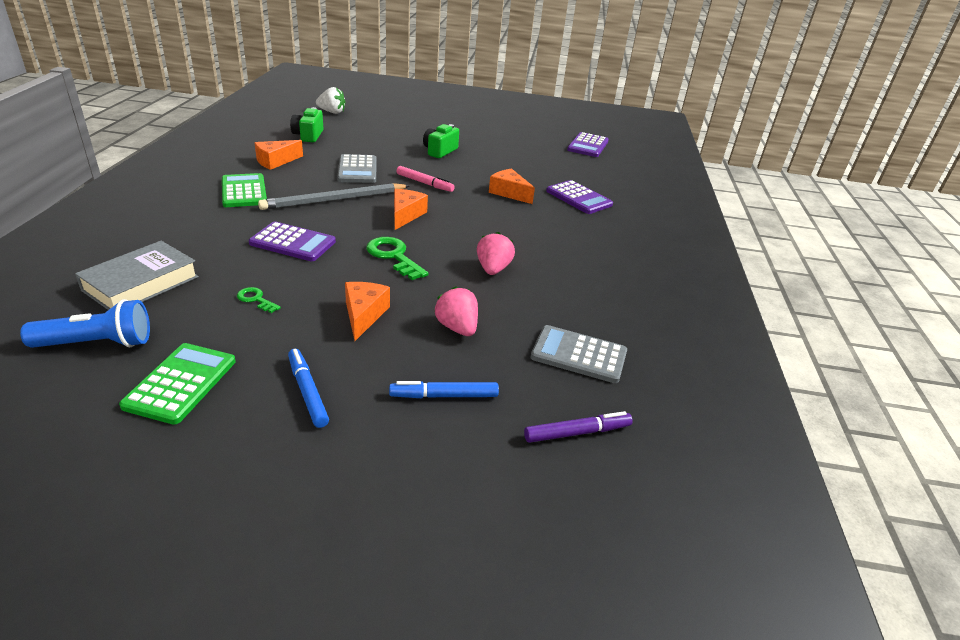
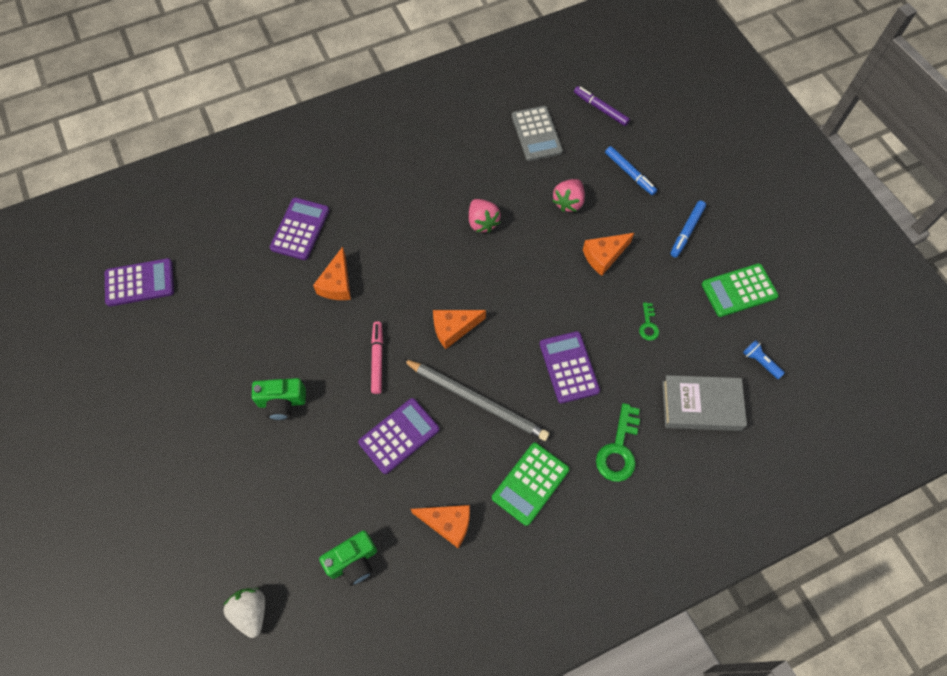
camera: 120 degrees left, 30 degrees up
(97, 343) = (760, 362): blue flashlight -> blue flashlight, size x0.55
(357, 170) = (399, 436): grey calculator -> purple calculator
(393, 256) = (523, 290): green key -> green key (618, 449)
(493, 269) = (482, 222): pink strawberry -> pink strawberry turned 90 degrees counterclockwise

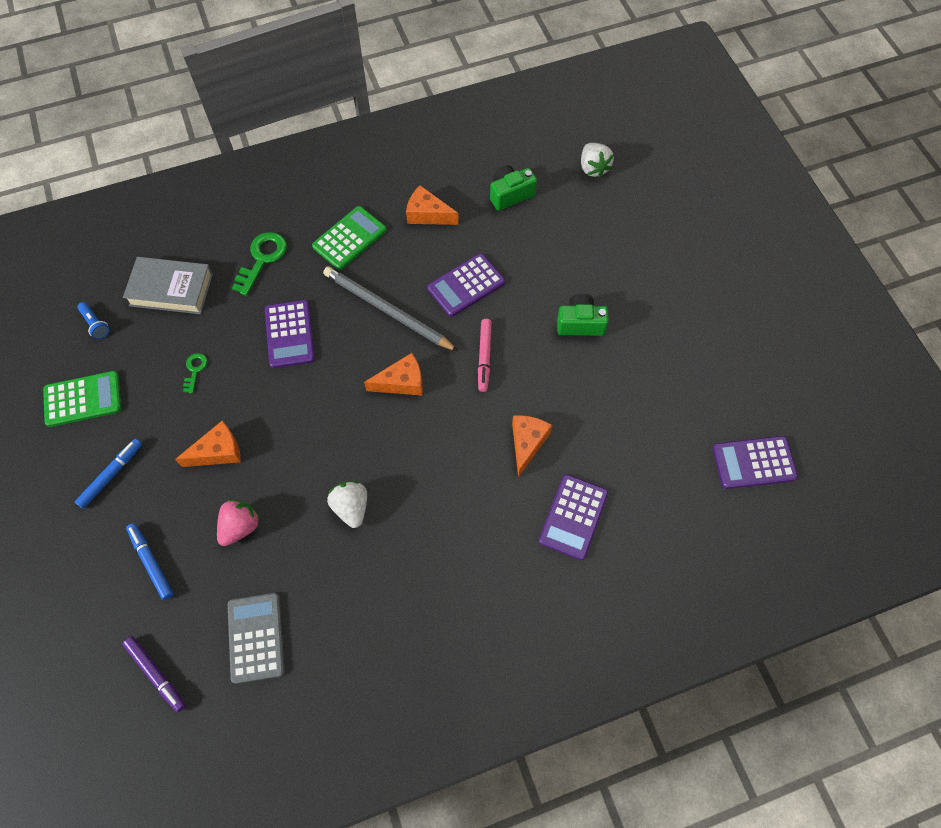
camera: 175 degrees left, 0 degrees up
(482, 222) = (351, 507): pink strawberry -> white strawberry

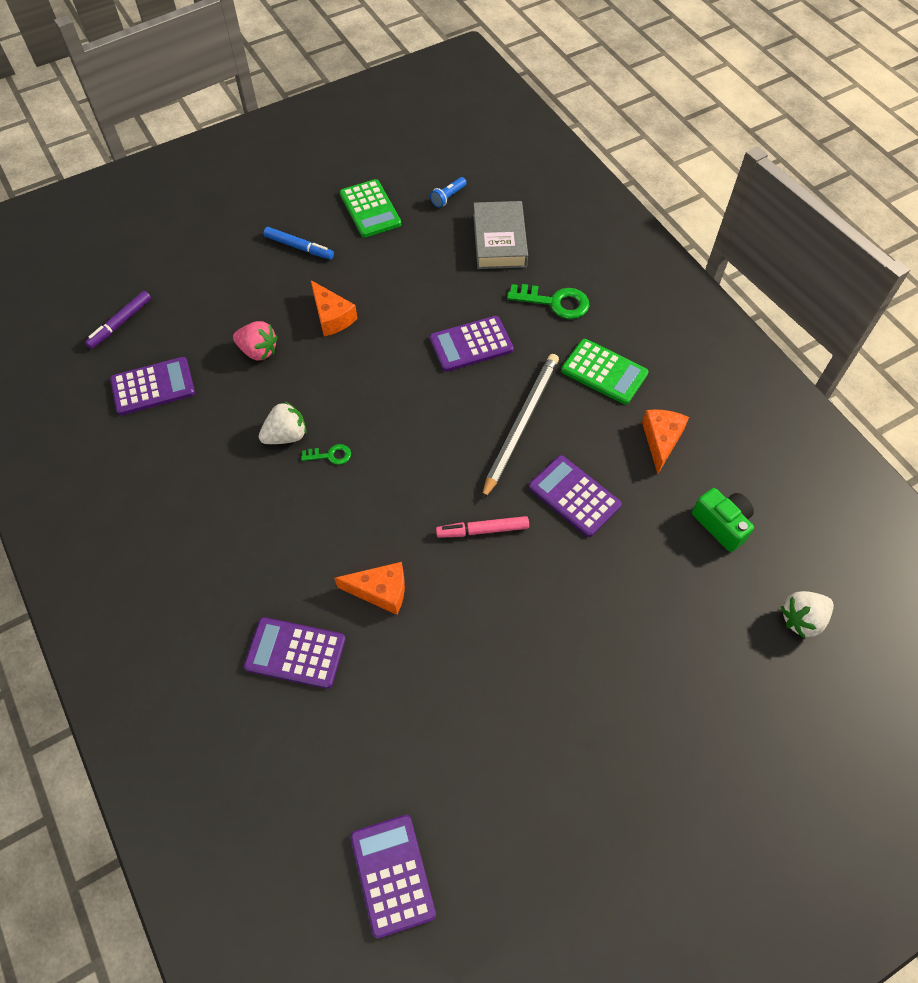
camera: 80 degrees right, 5 degrees down
(151, 562) = (219, 295): blue marker -> none
(195, 370) = (415, 279): green key -> green key (330, 455)
(256, 637) = (153, 386): grey calculator -> purple calculator
(401, 382) = (435, 454): orange cheese -> none
(580, 323) = (553, 631): green camera -> none

